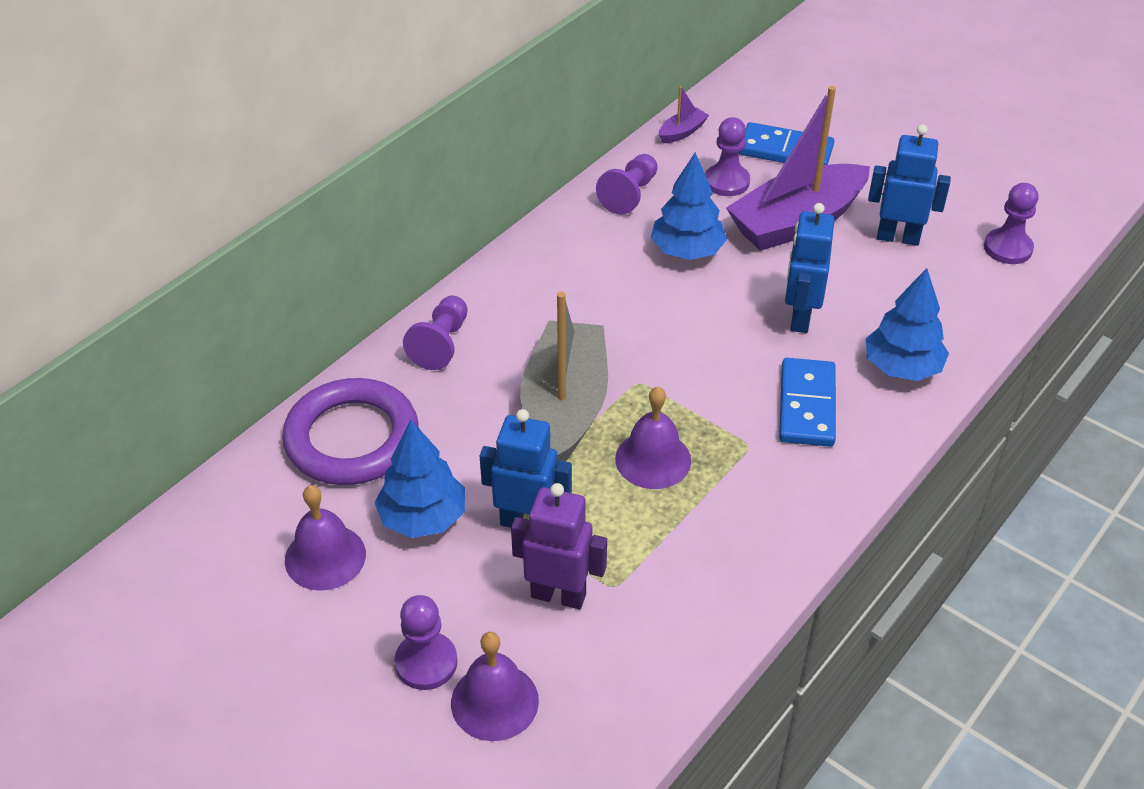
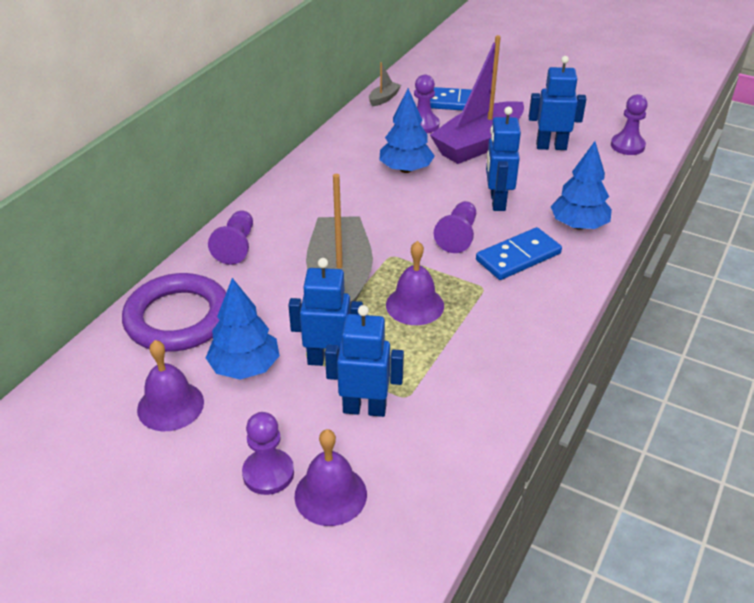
camera: 10 degrees left, 5 degrees down
(558, 595) = (364, 408): purple robot -> blue robot
(629, 195) = (356, 139): purple pawn -> purple pawn (458, 236)
(682, 132) = (384, 98): purple boat -> grey boat
(806, 405) = (518, 257): blue domino -> blue domino turned 60 degrees clockwise

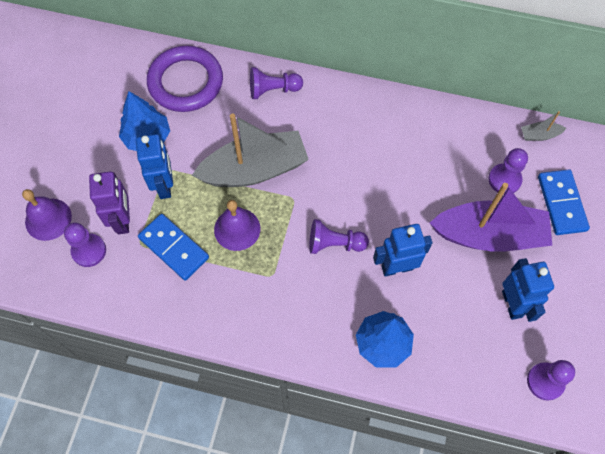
camera: 75 degrees right, 25 degrees up
(170, 405) = (105, 108): purple bell -> none
(268, 473) = (60, 180): purple pawn -> purple pawn (89, 251)
(364, 408) = (123, 220): blue robot -> purple robot
(384, 98) = (539, 135): grey boat -> grey boat turned 150 degrees clockwise
(406, 169) = (421, 182): blue tree -> none
(478, 144) = (489, 235): purple boat -> purple boat turned 150 degrees clockwise
(518, 257) = (320, 297): blue domino -> blue domino (174, 248)

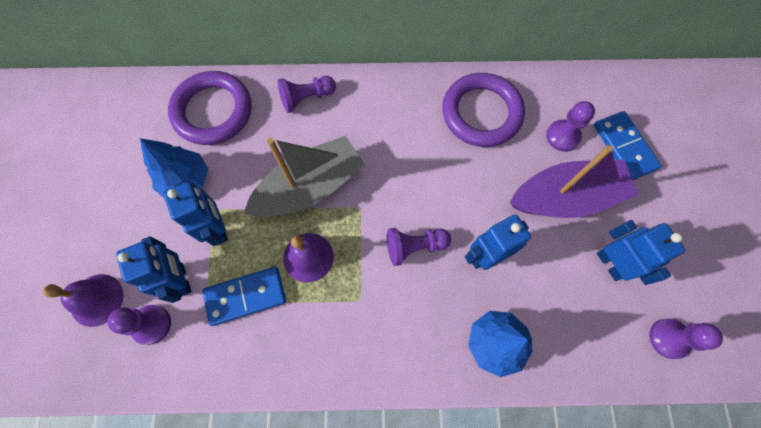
camera: 15 degrees left, 5 degrees up
(123, 220) = (182, 279): purple robot -> blue robot
(174, 248) = (245, 296): blue domino -> blue domino turned 45 degrees counterclockwise
(433, 140) = (481, 113): none -> purple ring
(539, 135) = (581, 83): grey boat -> none

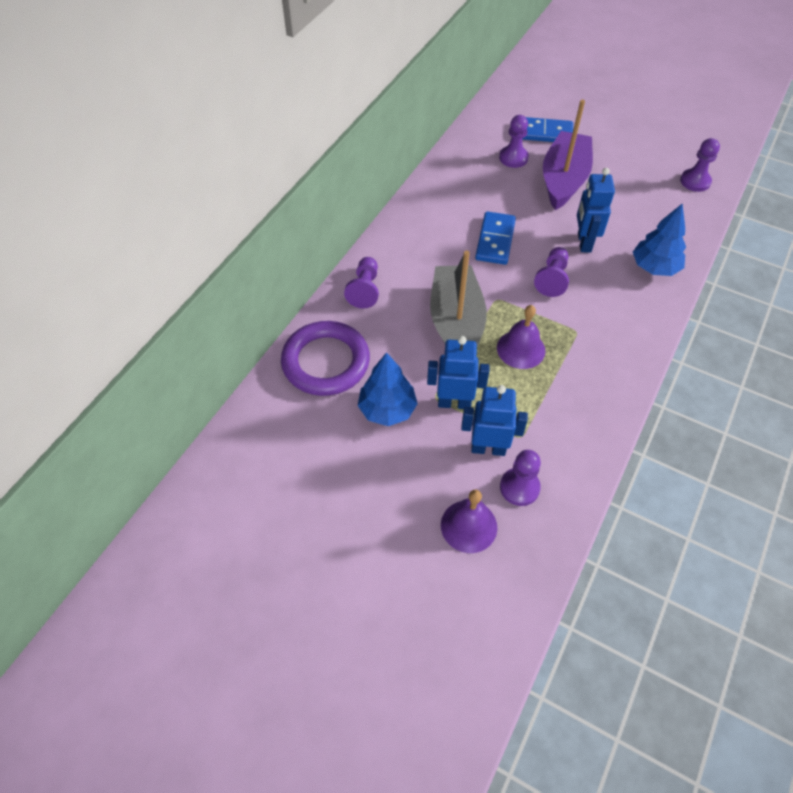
camera: 60 degrees left, 15 degrees down
(245, 296) = (531, 406): blue domino -> blue domino (495, 240)
(481, 113) = (461, 190): purple ring -> none
(610, 264) = (628, 182): blue robot -> none

